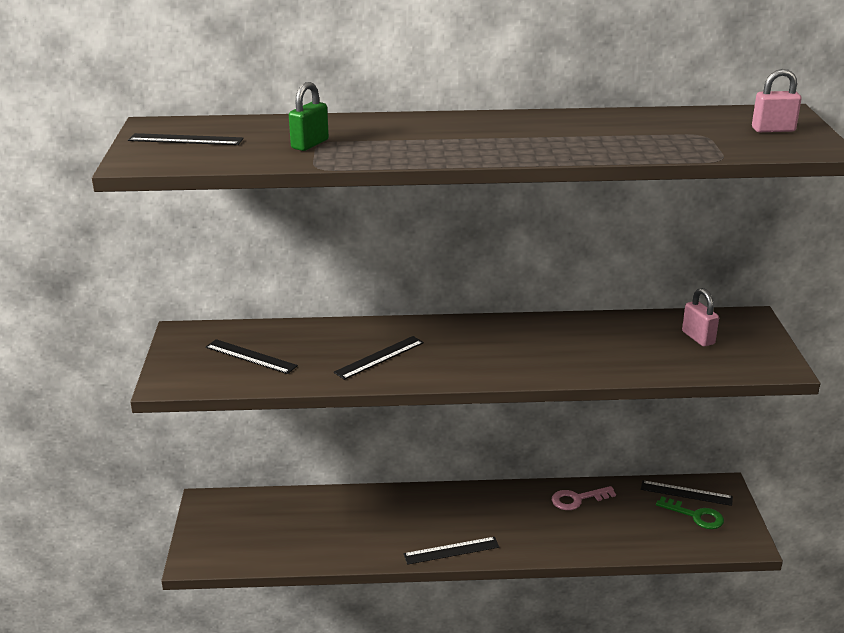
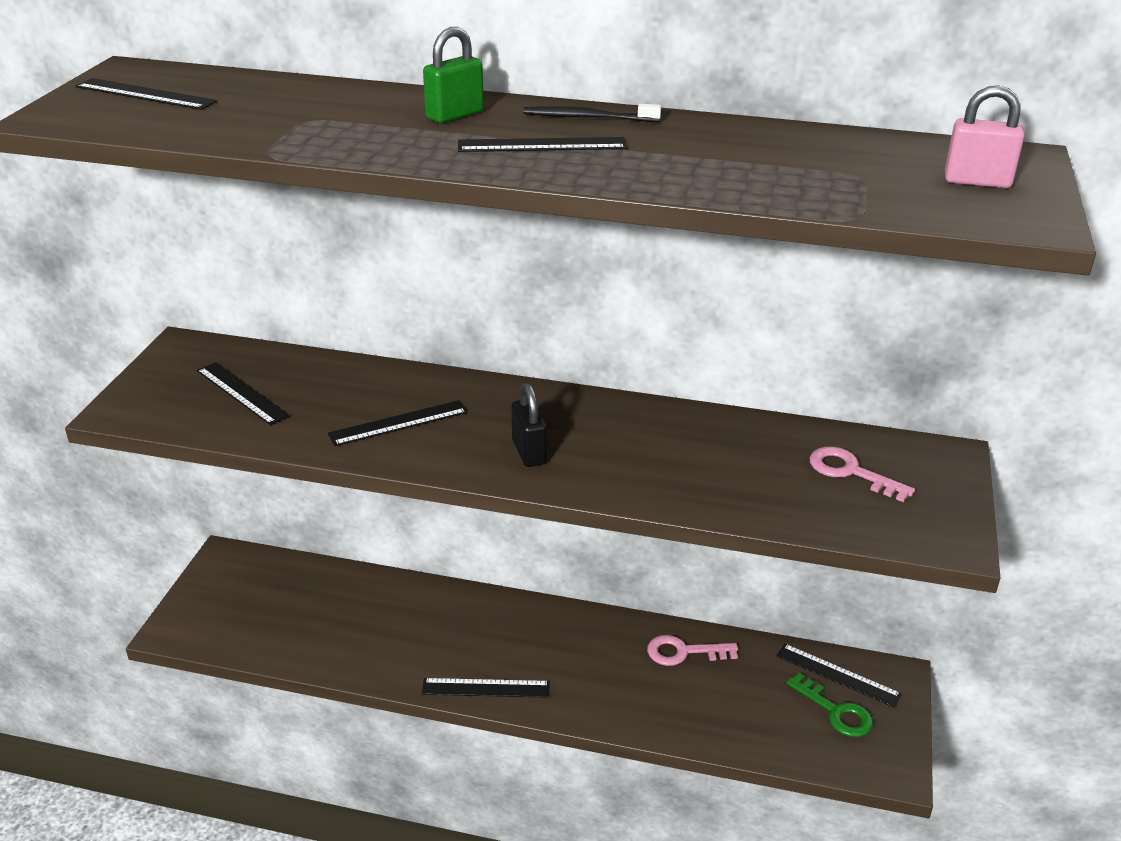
camera: 15 degrees right, 5 degrees up
(310, 144) = (291, 120): green padlock -> green padlock (454, 115)
(482, 361) = (529, 452): none -> black padlock
(493, 140) = (542, 145): none -> black ruler
(506, 120) = (587, 118): none -> black toothbrush
(698, 338) = (851, 472): pink padlock -> pink key

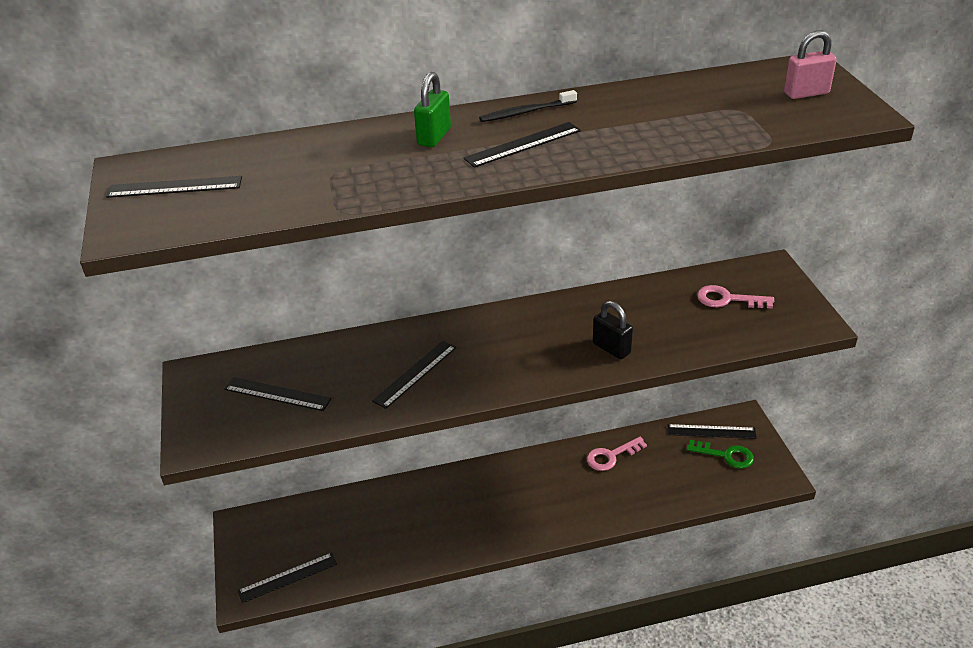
camera: 25 degrees left, 5 degrees up
(486, 688) = (503, 536): black ruler -> black ruler (287, 577)
(529, 452) = (523, 361): black padlock -> black padlock (611, 348)

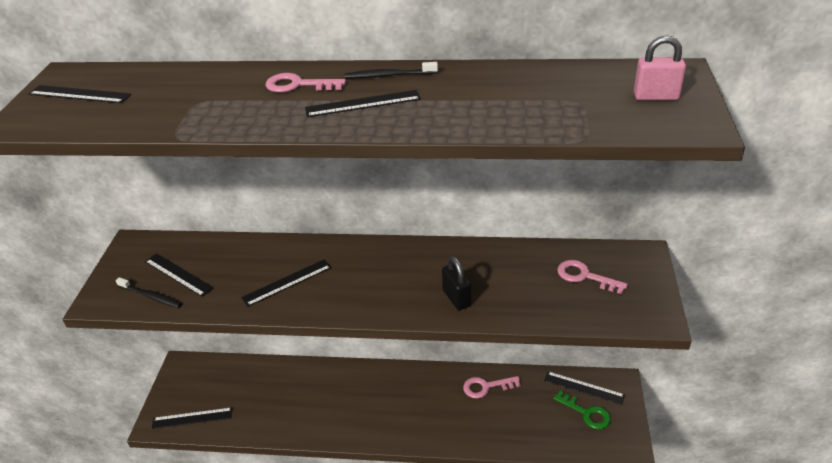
camera: 20 degrees right, 0 degrees up
(260, 425) = (151, 296): none -> black toothbrush
(434, 137) = (298, 85): green padlock -> pink key

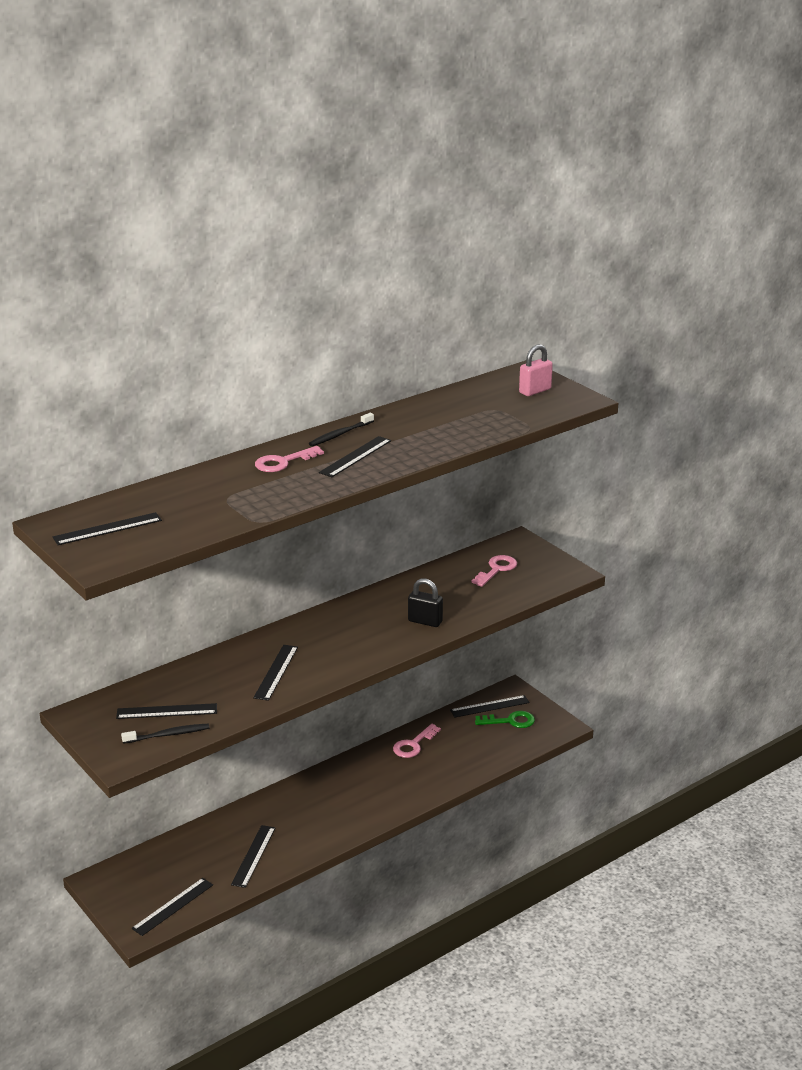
camera: 45 degrees left, 10 degrees down
(279, 411) = (253, 856): none -> black ruler
(585, 276) = (496, 569): pink key -> pink key turned 135 degrees clockwise

